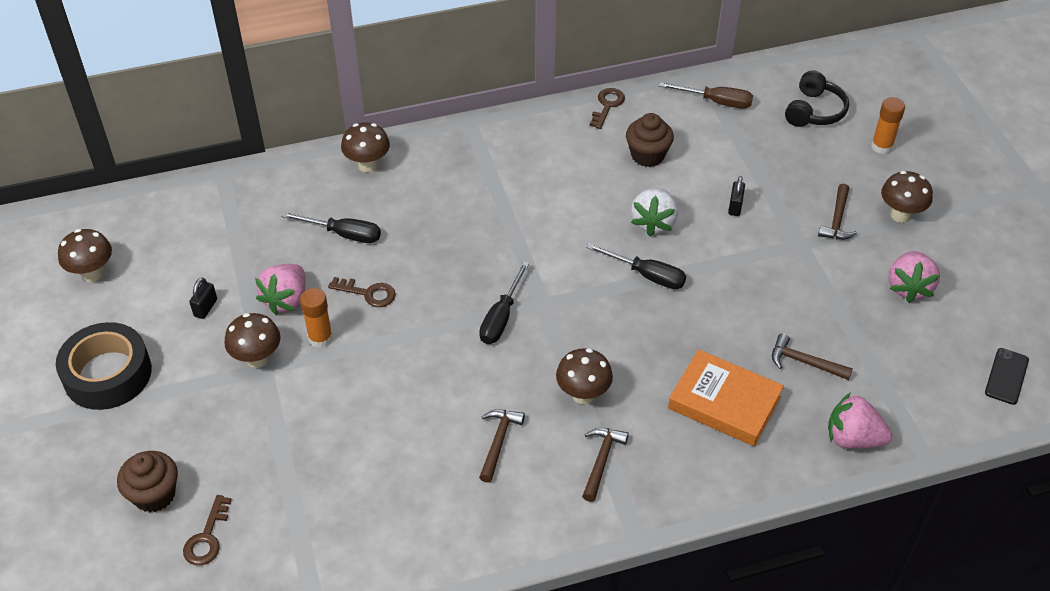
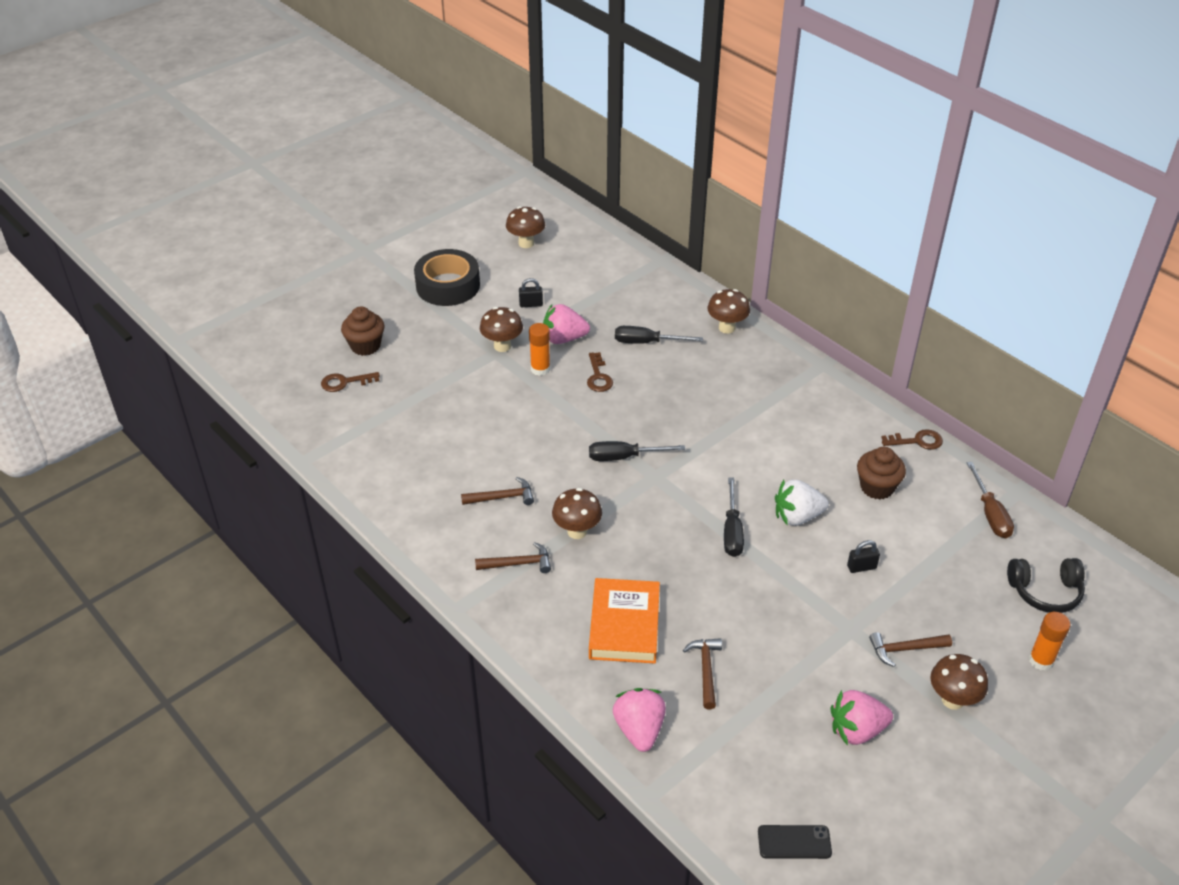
camera: 65 degrees right, 5 degrees down
(344, 234) = (647, 342): black screwdriver -> black screwdriver turned 105 degrees clockwise

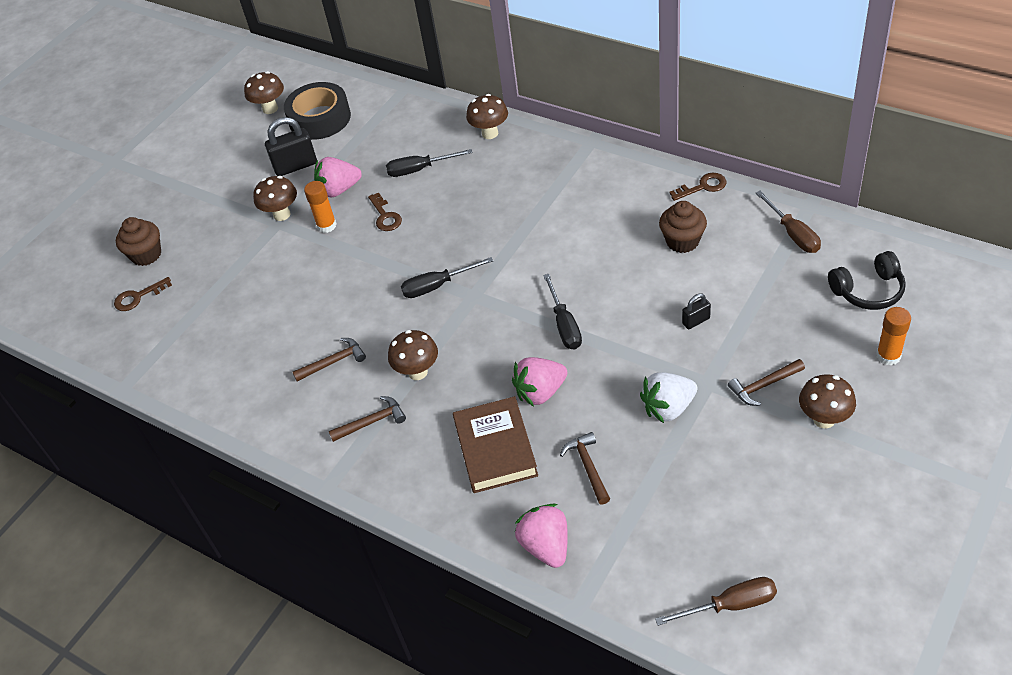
camera: 10 degrees left, 5 degrees up
(448, 285) = (208, 172): black tape -> black tape (320, 119)
(531, 304) = (295, 166): black padlock -> black padlock, size x1.86
(624, 625) = (495, 449): orange book -> brown book
(794, 842) = (730, 605): black phone -> brown screwdriver
(797, 516) = (620, 292): white strawberry -> white strawberry (668, 408)
(856, 730) = (748, 477): pink strawberry -> pink strawberry (540, 392)

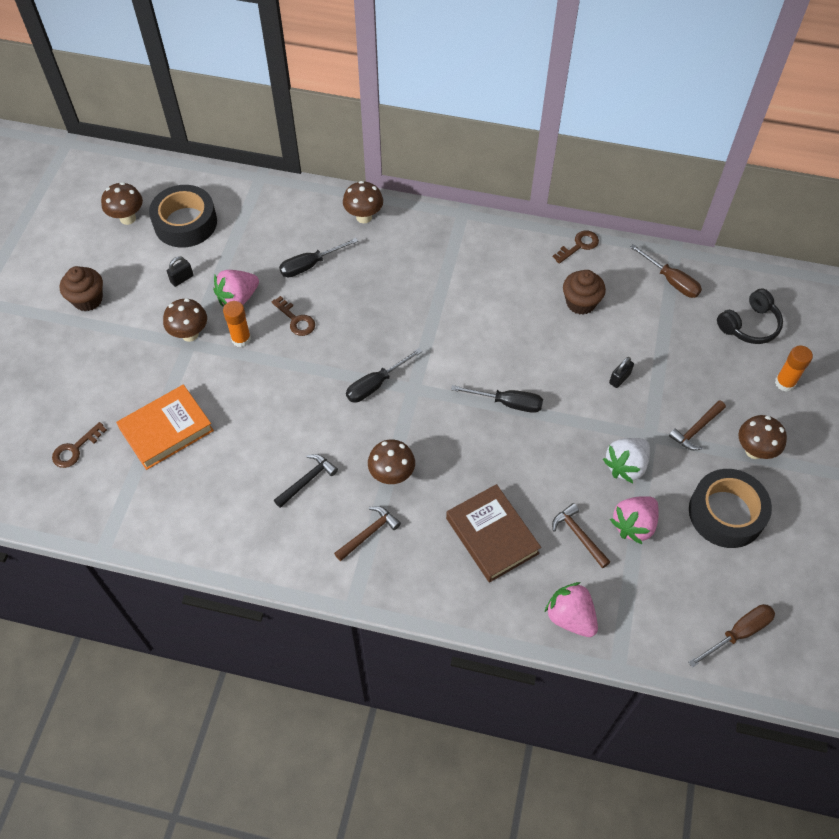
camera: 25 degrees left, 10 degrees up
(146, 255) = (63, 401): brown cupcake -> brown cupcake (88, 299)
(224, 294) = (166, 430): none -> orange book
(295, 166) = (182, 279): black padlock -> black padlock, size x0.54
(334, 362) = (307, 480): brown hammer -> black hammer
(540, 392) = (511, 473): pink strawberry -> pink strawberry (634, 525)
(564, 325) = (507, 403): black screwdriver -> black screwdriver turned 45 degrees counterclockwise
(765, 477) = (726, 513): none -> black tape

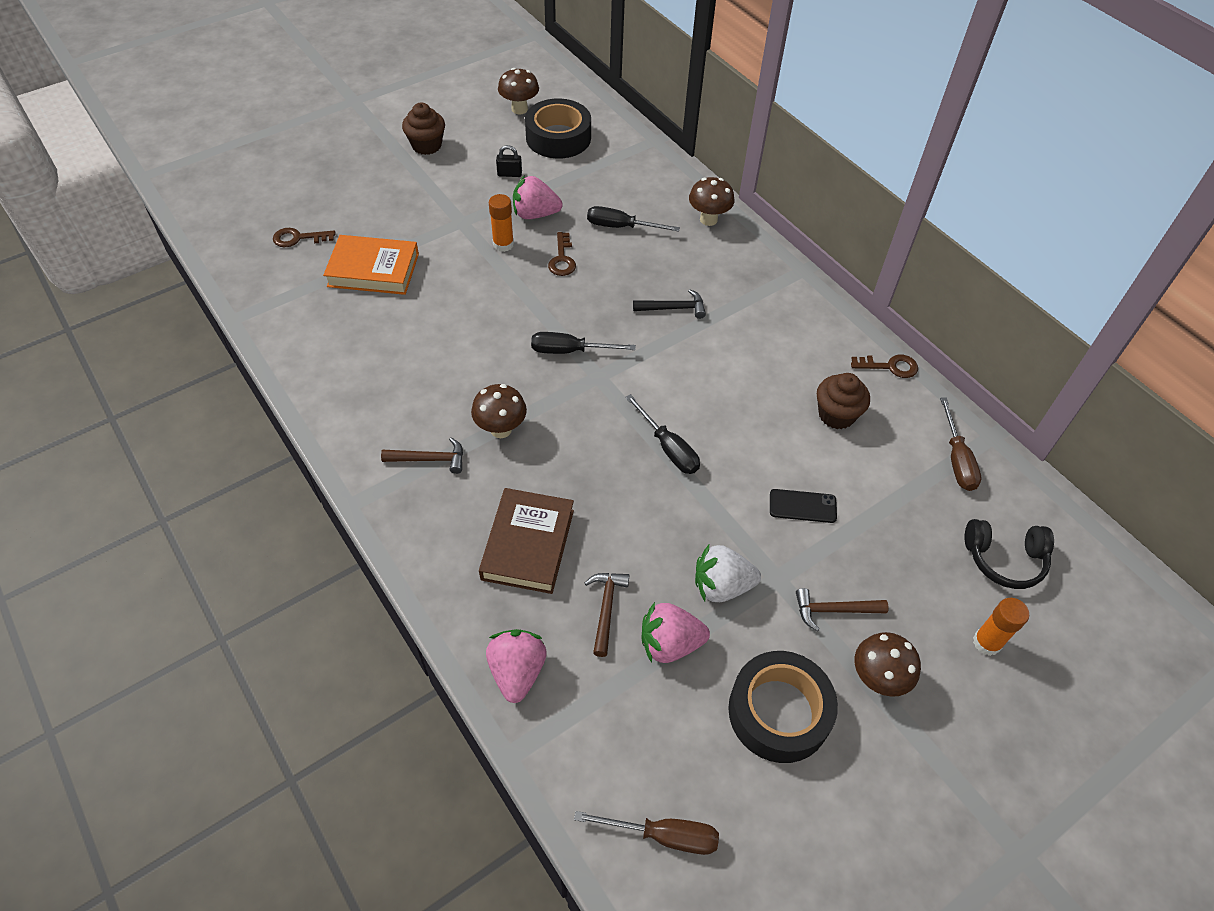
camera: 40 degrees right, 5 degrees down
(190, 334) = (469, 216): brown mushroom -> none
(307, 480) = (431, 382): black hammer -> black hammer (674, 308)
(619, 378) = (802, 506): black padlock -> black phone

